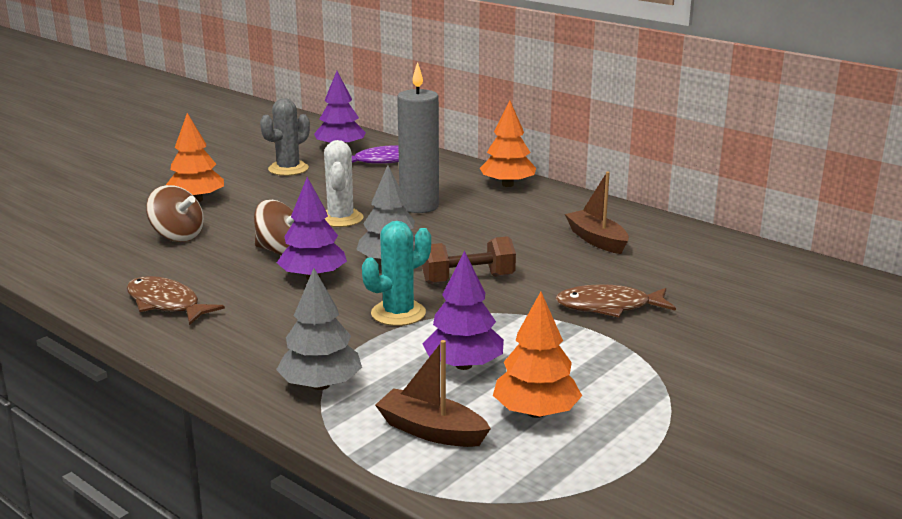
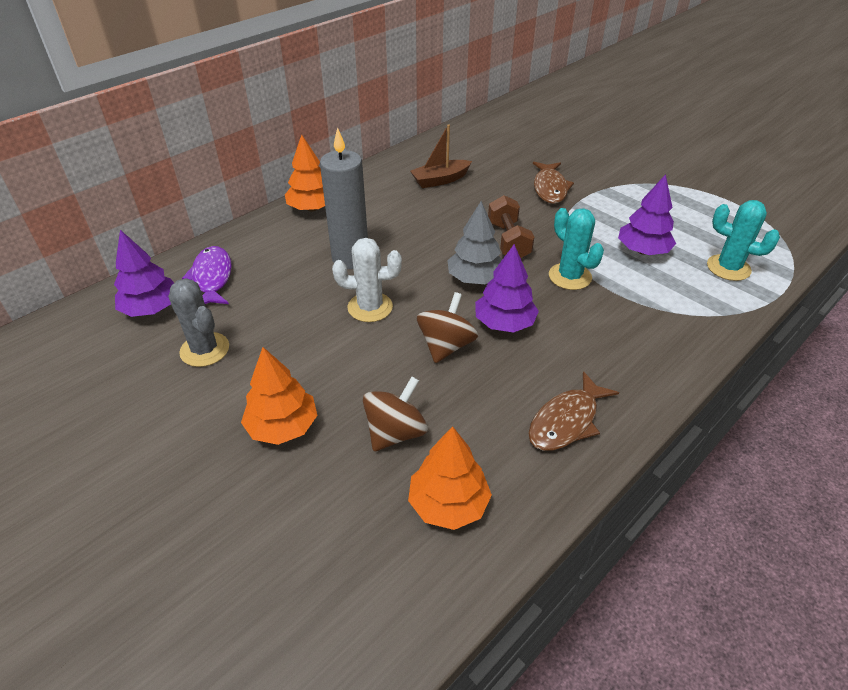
camera: 85 degrees left, 20 degrees up
(321, 385) = (688, 315): grey tree -> none
(431, 431) = (728, 268): brown boat -> turquoise cactus
(536, 412) = (692, 228): orange tree -> orange tree (448, 504)

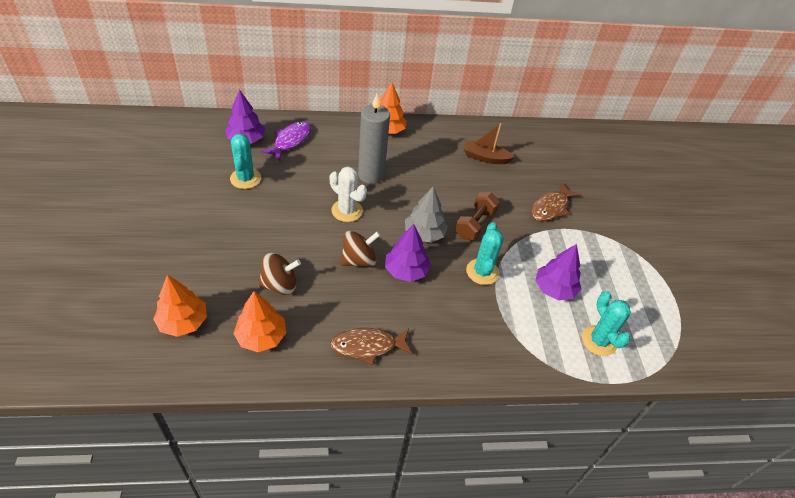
camera: 35 degrees right, 5 degrees up
(205, 350) = (245, 178): grey cactus -> turquoise cactus
(282, 426) = (235, 243): orange tree -> orange tree (183, 322)

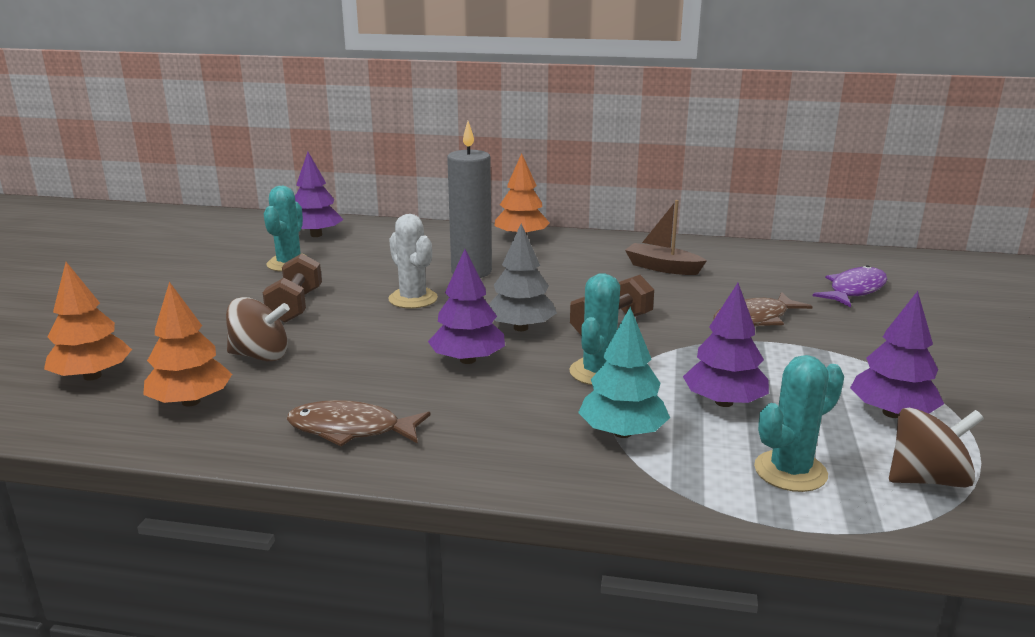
camera: 20 degrees right, 25 degrees down
(275, 228) = (295, 306): none -> brown dumbbell
(290, 140) = (376, 239): purple fish -> purple fish (854, 290)
(359, 260) = (399, 343): brown spinning top -> brown spinning top (927, 479)
(511, 324) = (622, 433): none -> turquoise tree
(599, 341) = (790, 471): turquoise cactus -> turquoise cactus turned 60 degrees clockwise
(635, 285) = (891, 413): none -> purple tree

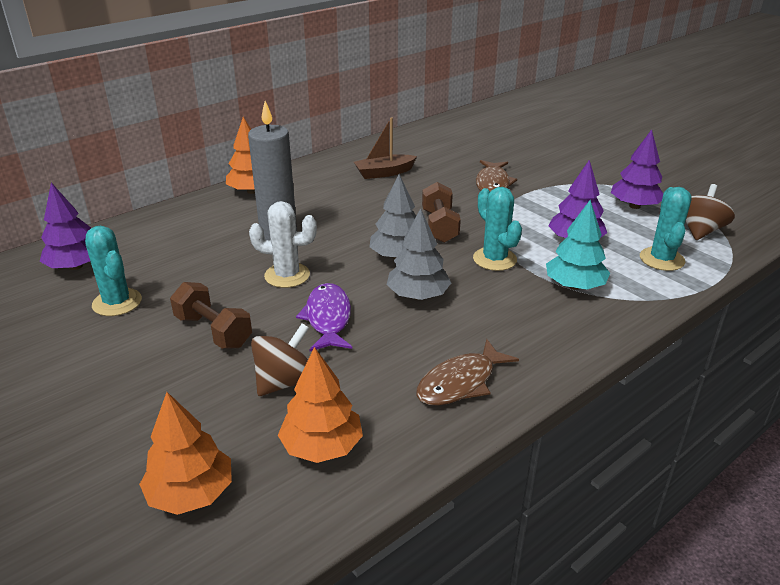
camera: 50 degrees left, 10 degrees up
(467, 360) = (418, 295): purple tree -> grey tree
(854, 290) = (497, 143): purple fish -> purple fish (328, 318)

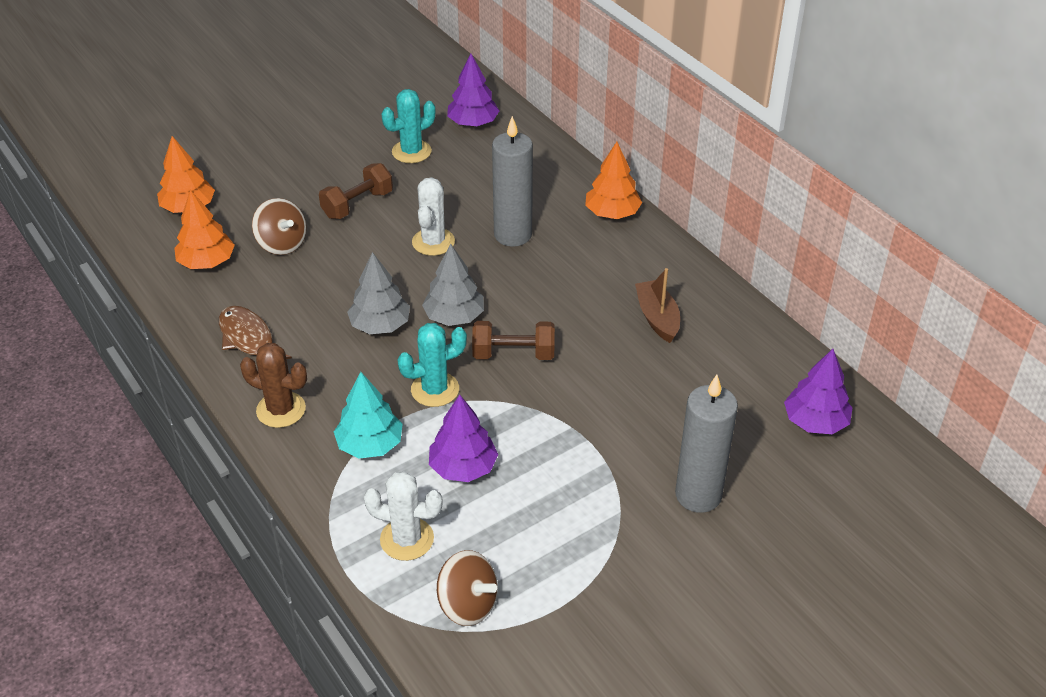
camera: 95 degrees right, 10 degrees up
(328, 318) = (358, 267): purple fish -> none
(492, 184) = (621, 416): brown fish -> none
(551, 160) = (698, 495): none -> grey candle
(556, 343) = (281, 410): none -> brown cactus
(634, 206) = (545, 553): purple tree -> purple tree (815, 422)
(661, 259) = (407, 539): turquoise cactus -> white cactus

